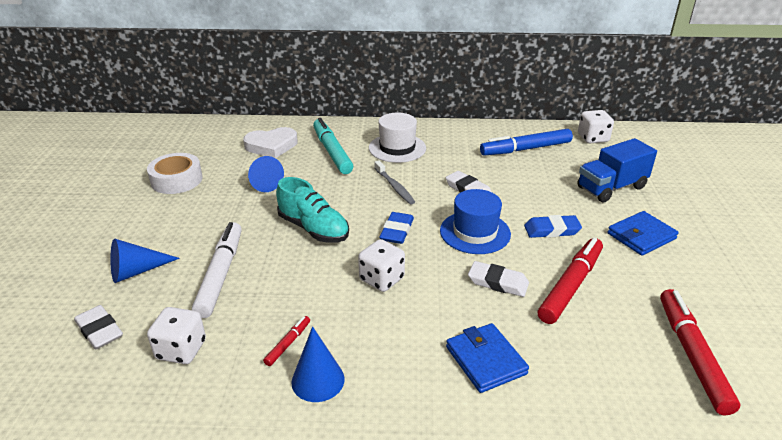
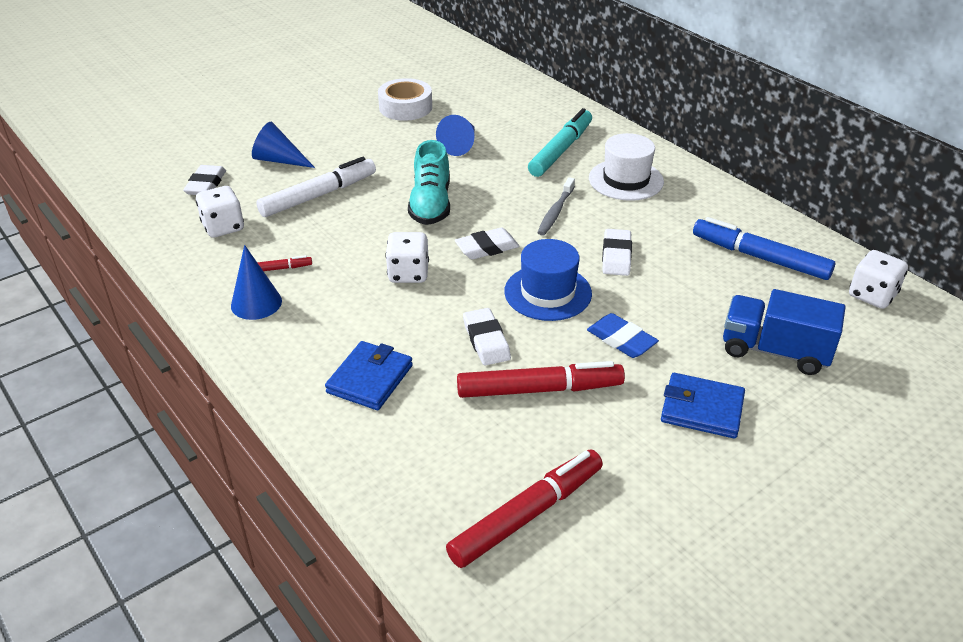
camera: 50 degrees right, 5 degrees up
(271, 146) = (520, 117): white heart -> none
(397, 231) = (487, 248): blue eraser -> white eraser

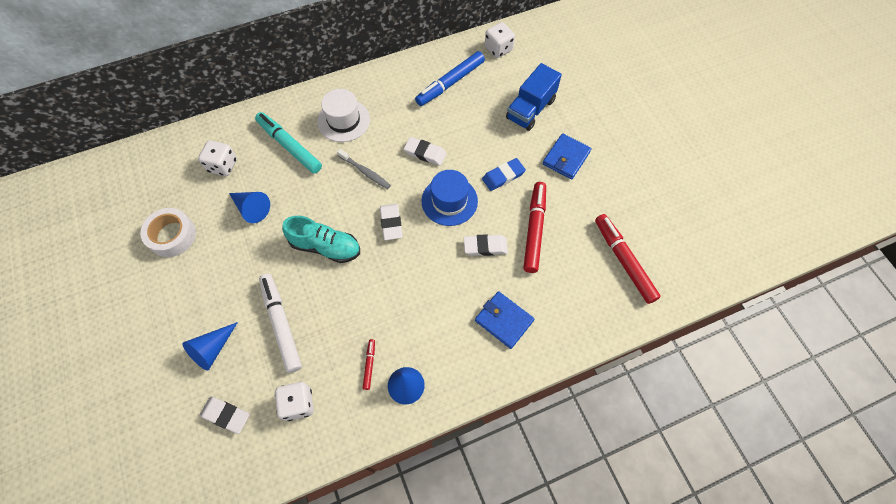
camera: 75 degrees left, 25 degrees up
(408, 273) = (403, 278): white dice -> white dice (222, 165)

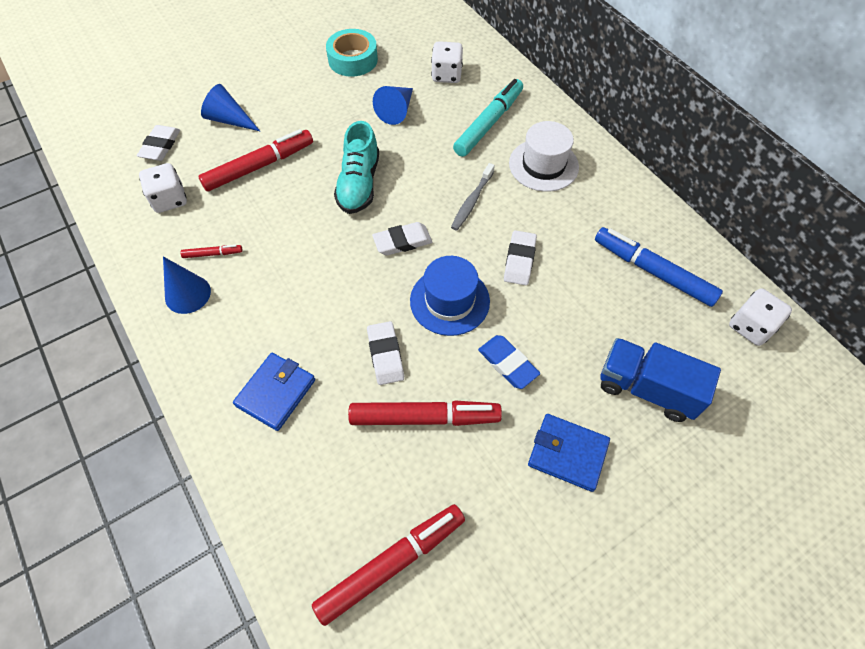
camera: 80 degrees right, 5 degrees down
(172, 236) = (353, 60): white tape -> turquoise tape
(281, 324) = (259, 166): white marker -> red marker

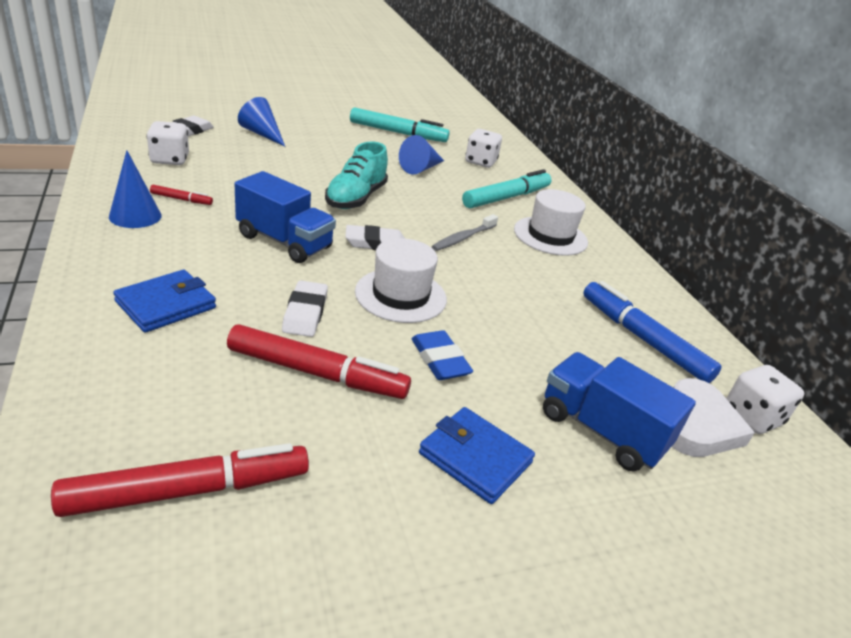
camera: 10 degrees right, 25 degrees down
(259, 166) = (268, 164): red marker -> none
(327, 273) = (284, 242): none -> blue truck
(353, 60) = (398, 133): turquoise tape -> turquoise marker
(449, 301) = (400, 295): blue hat -> white hat
(519, 260) = (493, 289): white eraser -> none
(713, 353) = (697, 425): none -> white heart

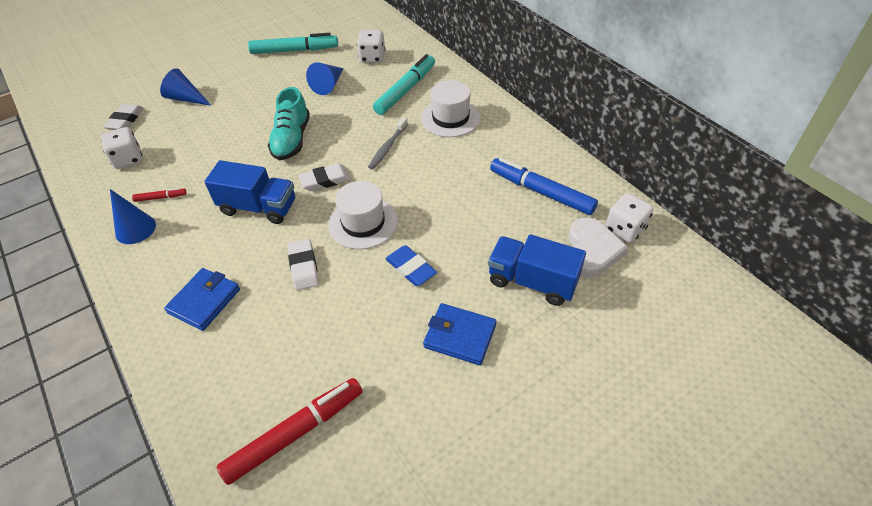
camera: 10 degrees left, 15 degrees up
(317, 373) = (334, 314): red marker -> none

